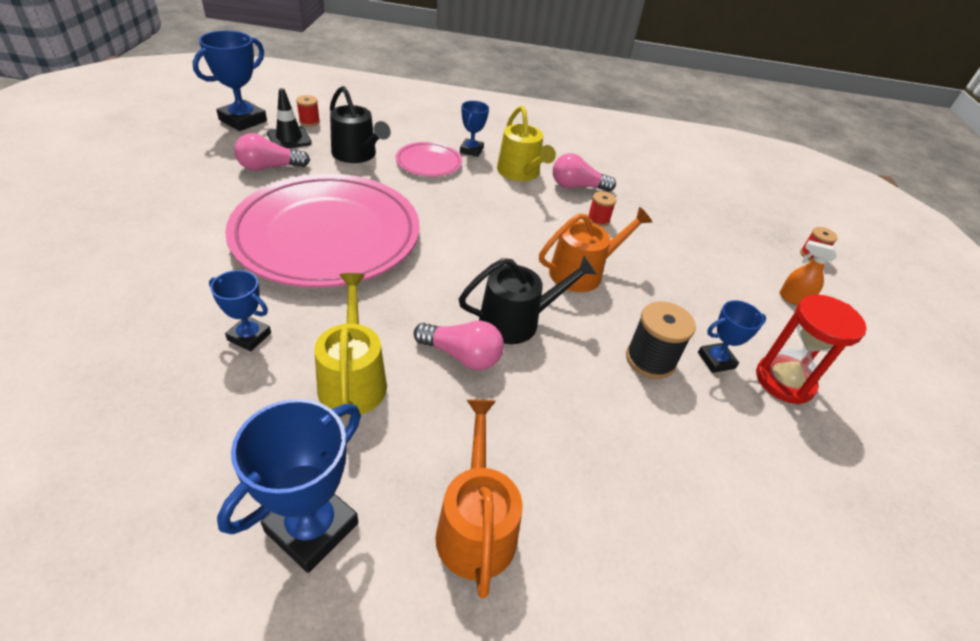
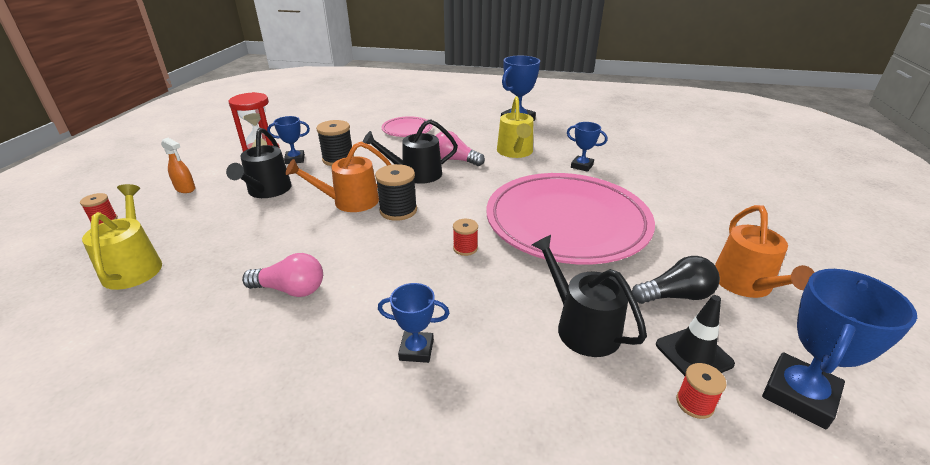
camera: 170 degrees left, 10 degrees down
(269, 167) = (675, 296): pink light bulb -> black light bulb
(429, 163) = (481, 318): pink plate -> pink plate (407, 129)
(471, 150) = (416, 350): blue trophy -> blue trophy turned 75 degrees clockwise
(476, 526) = (454, 120): orange watering can -> orange watering can (745, 284)
(520, 173) = (356, 308): yellow watering can -> yellow watering can (134, 266)
(520, 257) = (398, 210): none -> black spool
(598, 220) = (298, 247): red spool -> red spool (465, 248)
(693, 293) = (267, 190): none -> black watering can

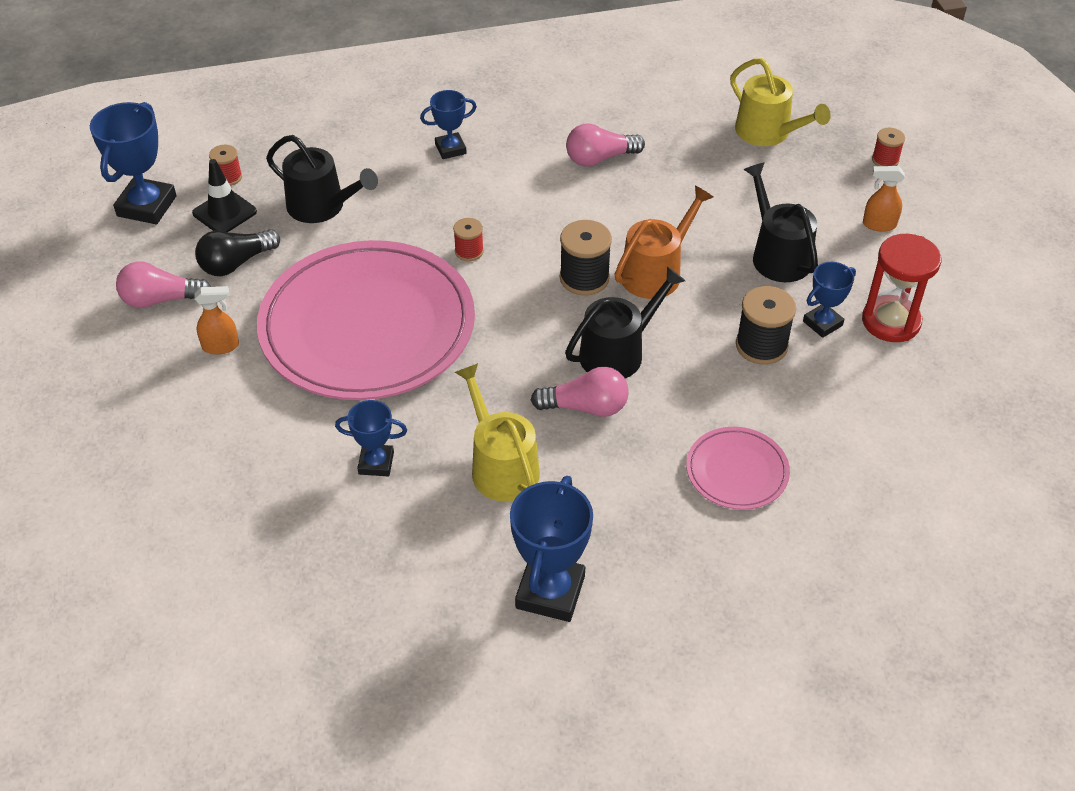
camera: 155 degrees right, 15 degrees up
(682, 238) = (221, 346): none -> orange spray bottle
(745, 284) = (161, 300): orange watering can -> pink light bulb

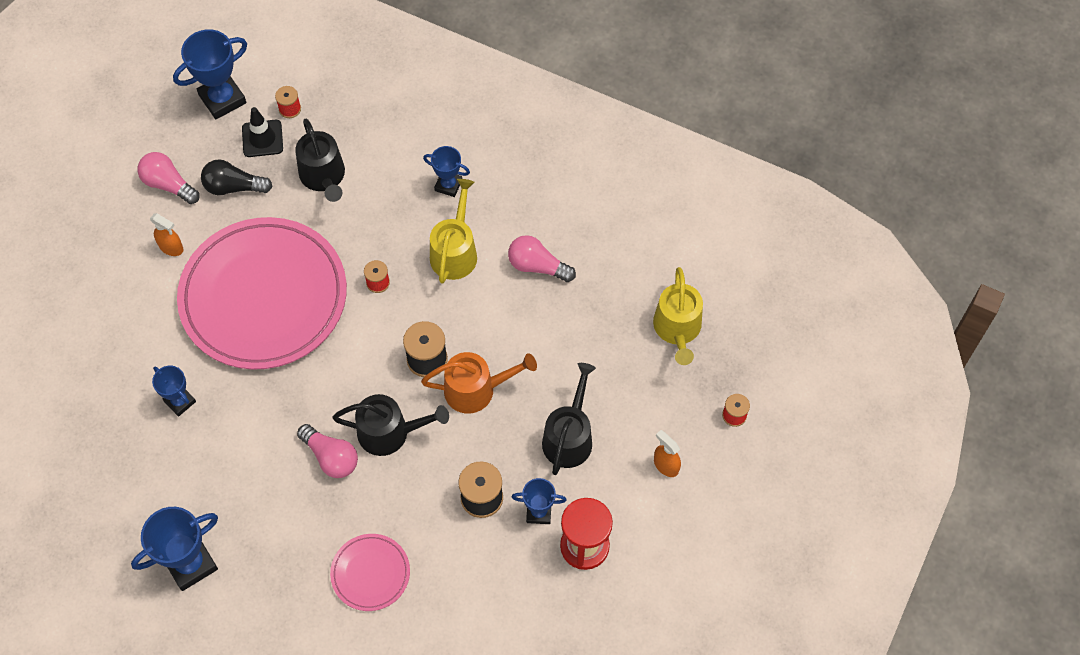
camera: 40 degrees right, 15 degrees up
(501, 466) = (244, 459): yellow watering can -> yellow watering can (455, 252)

